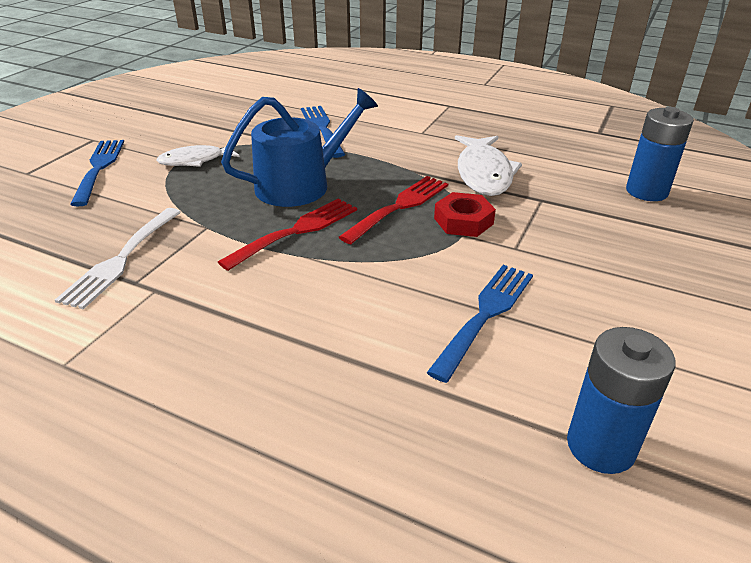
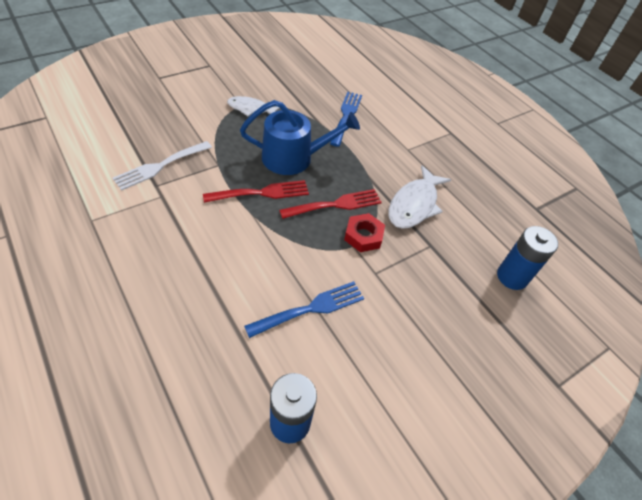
camera: 25 degrees right, 15 degrees up
(99, 168) = (196, 91): blue fork -> none

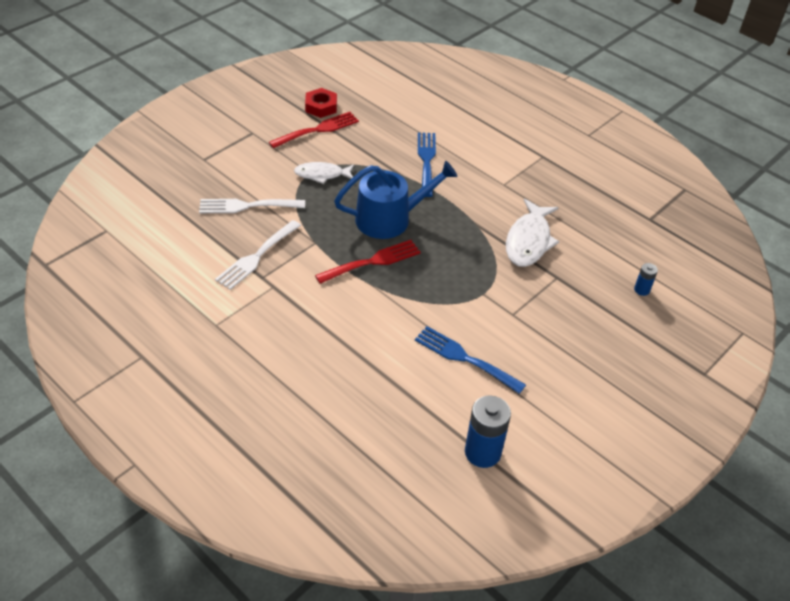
camera: 10 degrees left, 5 degrees down
(174, 121) = (247, 206): none -> white fork
(311, 308) = (464, 358): blue fork -> blue fork turned 105 degrees counterclockwise
(335, 204) = (451, 257): red fork -> red fork (318, 130)
(363, 236) = (489, 282): red nut -> red nut (321, 107)
(512, 277) = (641, 290): blue battery -> blue battery, size x0.51

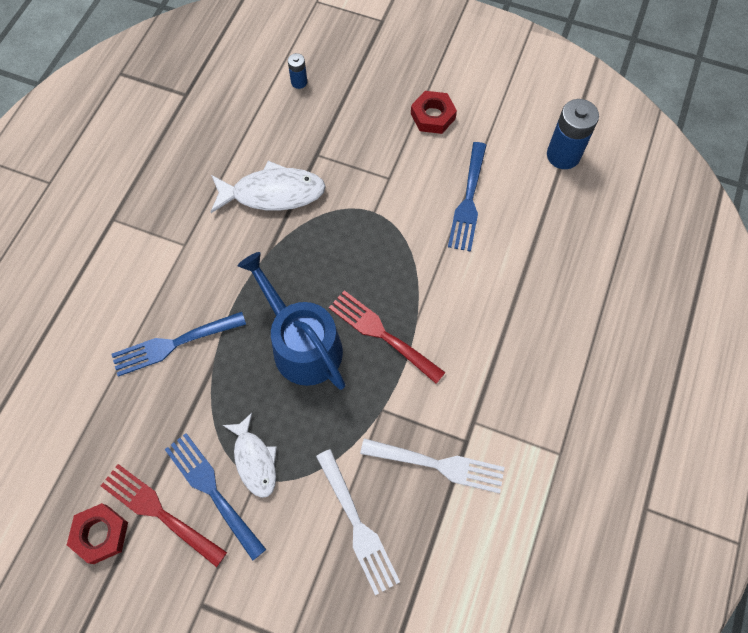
camera: 110 degrees left, 20 degrees up
(315, 153) = (212, 490): none -> blue fork
(569, 369) = (433, 116): none -> red nut

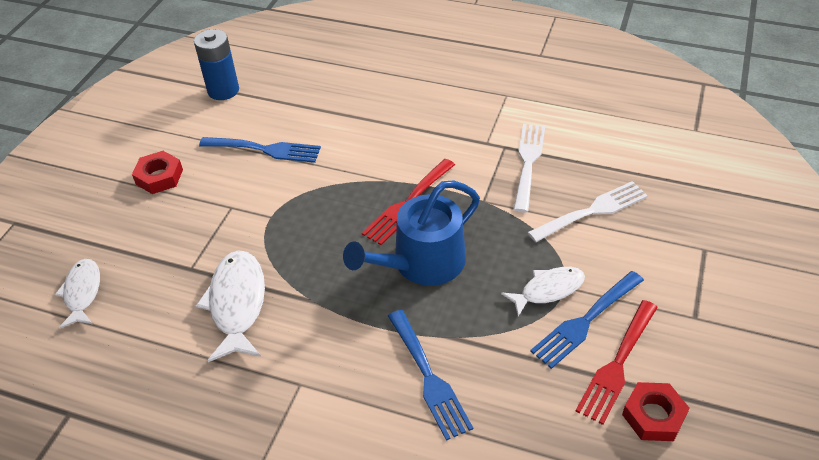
camera: 90 degrees left, 20 degrees down
(299, 82) = (82, 293): blue battery -> white fish

